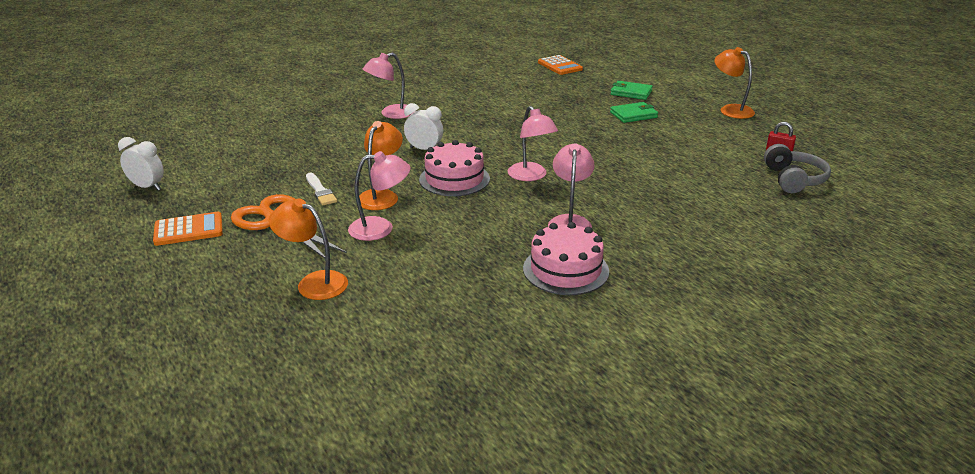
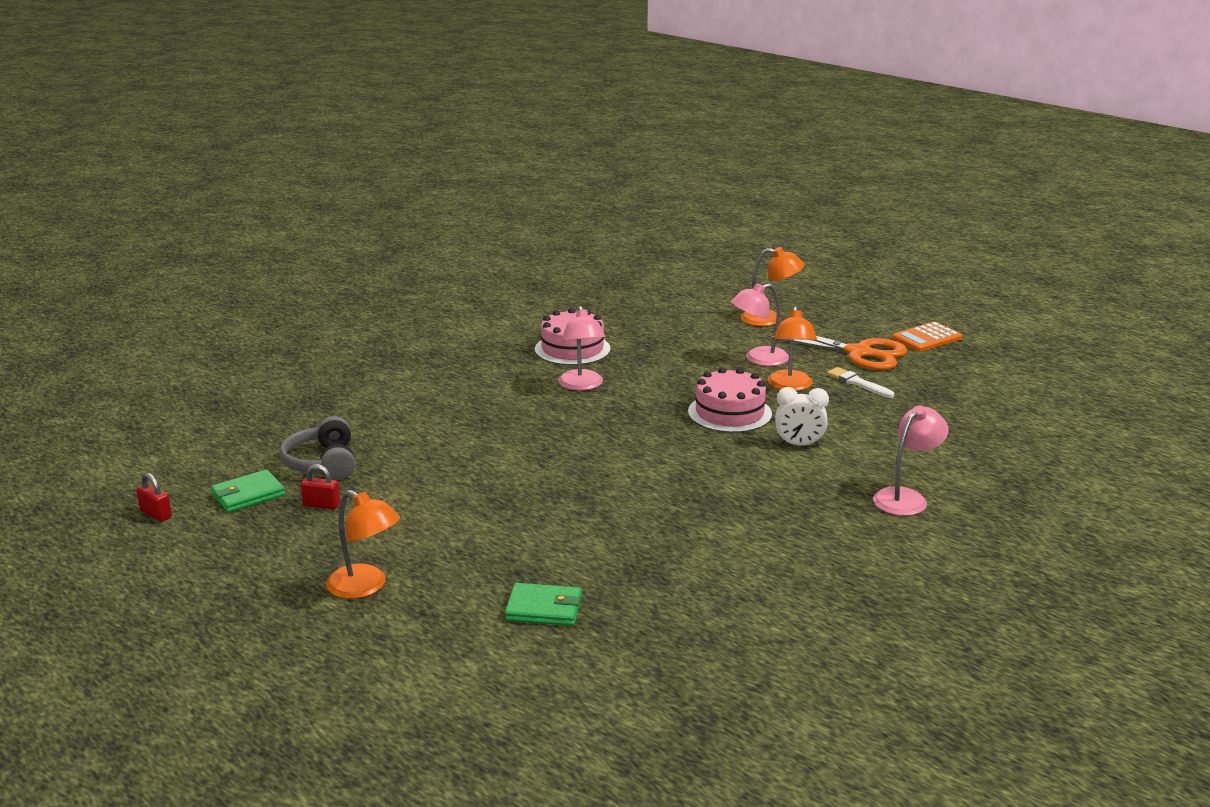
camera: 165 degrees right, 5 degrees down
(147, 187) = (1035, 365): white clock -> none
(531, 176) = (644, 427): pink lamp -> none
(560, 66) = (711, 681): orange calculator -> none
(633, 115) = (533, 549): green wallet -> green wallet (248, 495)
(897, 159) = (156, 514): none -> red padlock

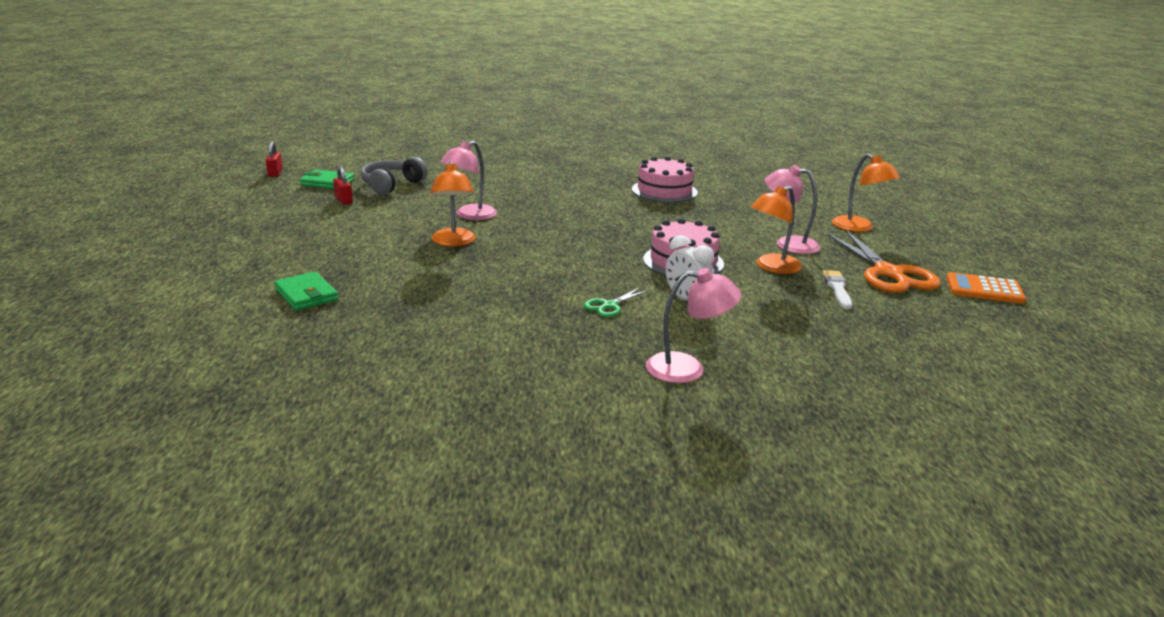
camera: 45 degrees right, 0 degrees up
(365, 587) = (265, 240): orange lamp -> orange lamp (453, 242)
(582, 385) = (621, 209): pink lamp -> pink lamp (470, 216)
(766, 479) = (609, 305): none -> green scissors

